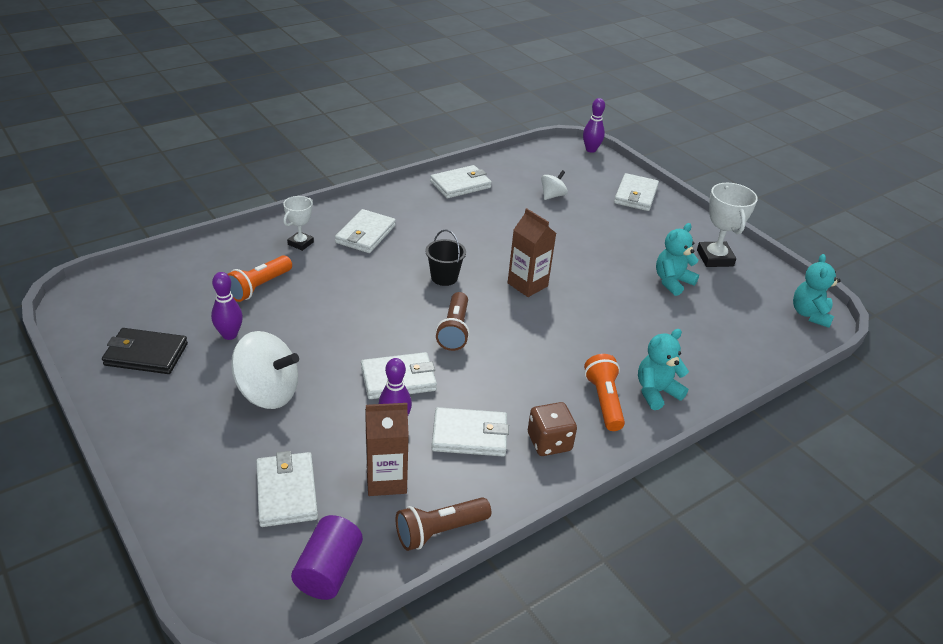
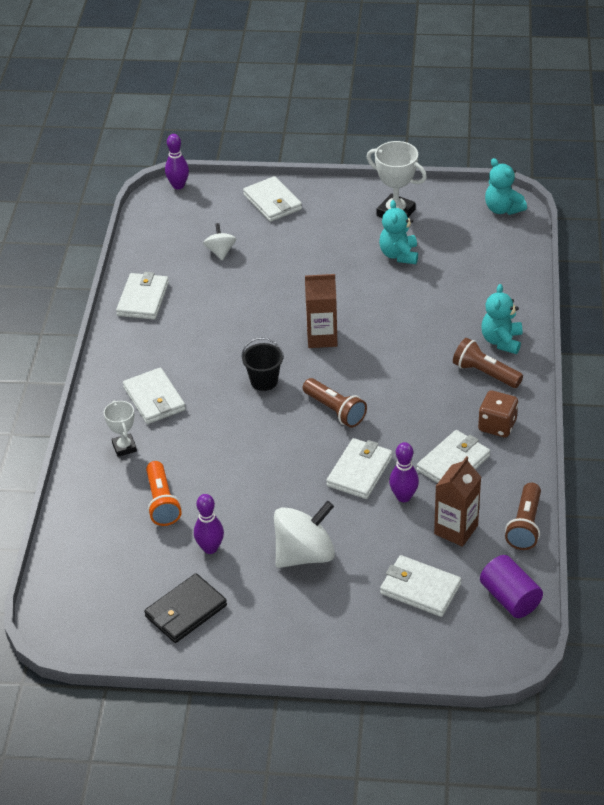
camera: 45 degrees left, 5 degrees up
(604, 401) = (485, 373): orange flashlight -> brown flashlight

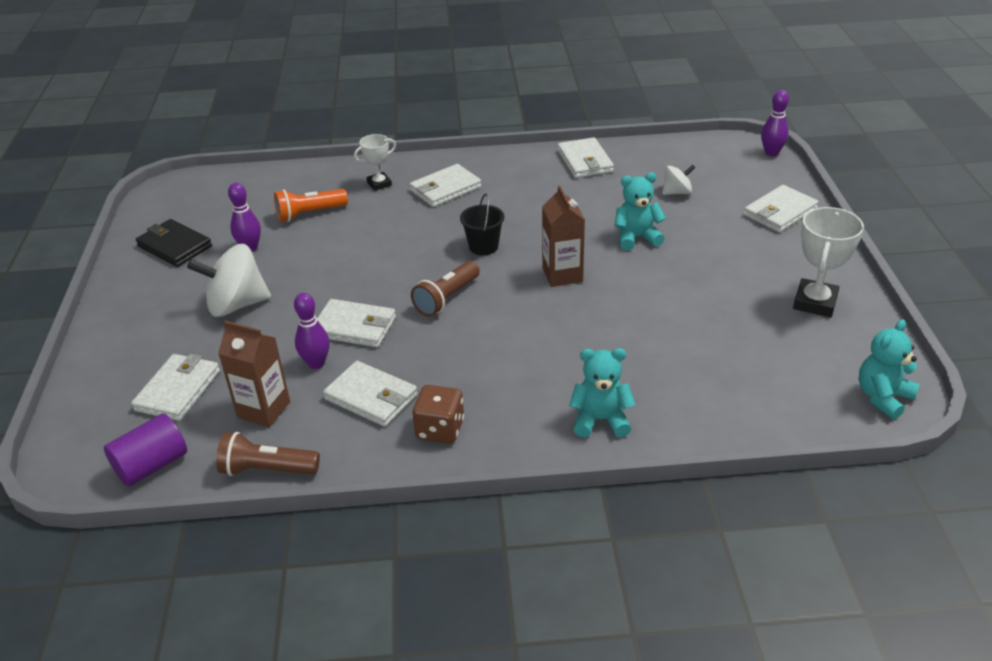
camera: 80 degrees right, 5 degrees down
(143, 299) = (585, 161): white wallet -> white wallet turned 75 degrees clockwise
(304, 554) = (236, 305): white spinning top -> white spinning top turned 120 degrees clockwise
(399, 255) = (733, 314): turquoise teddy bear -> turquoise teddy bear (636, 238)
(485, 373) = (534, 410): brown flashlight -> none

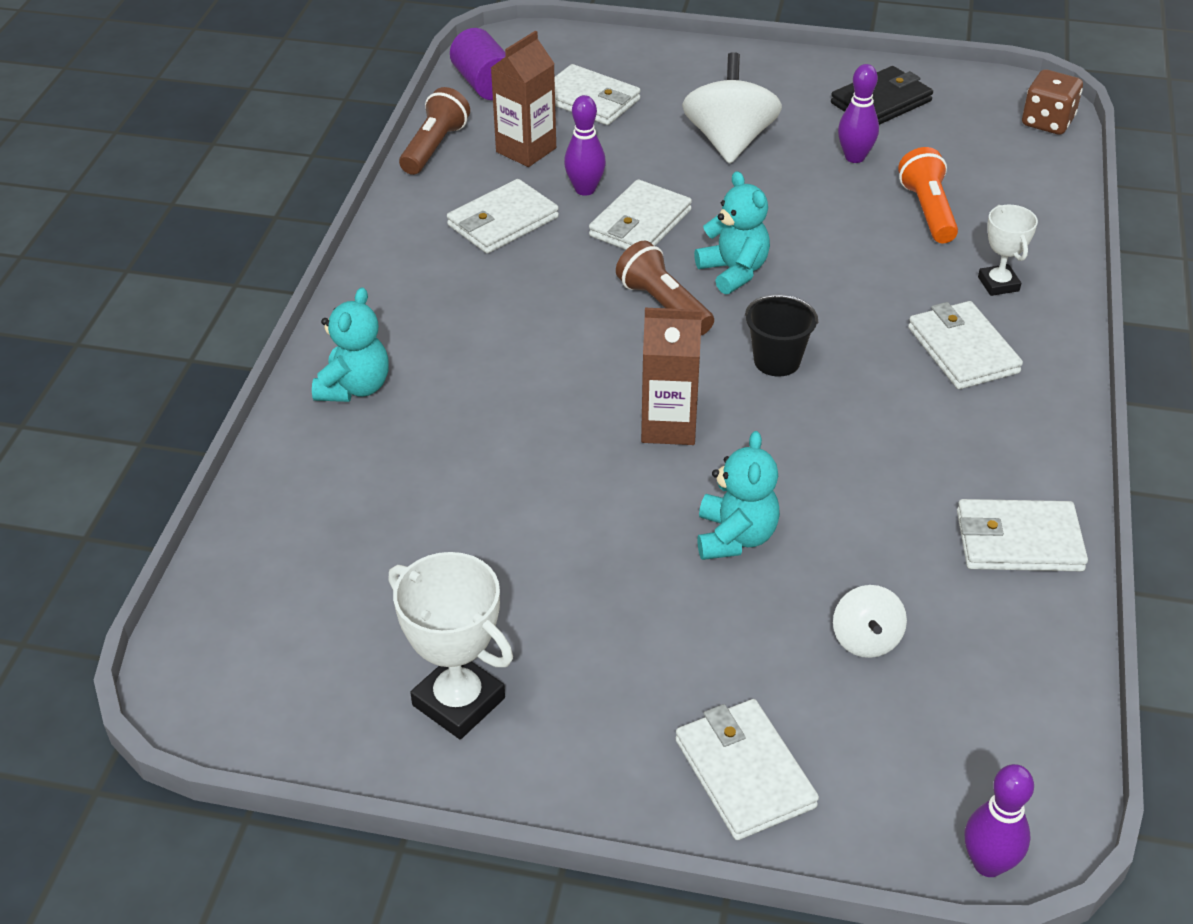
camera: 105 degrees right, 5 degrees up
(440, 429) = (419, 262): brown dice -> brown dice (1047, 122)
(883, 397) = (215, 682): turquoise teddy bear -> turquoise teddy bear (733, 271)

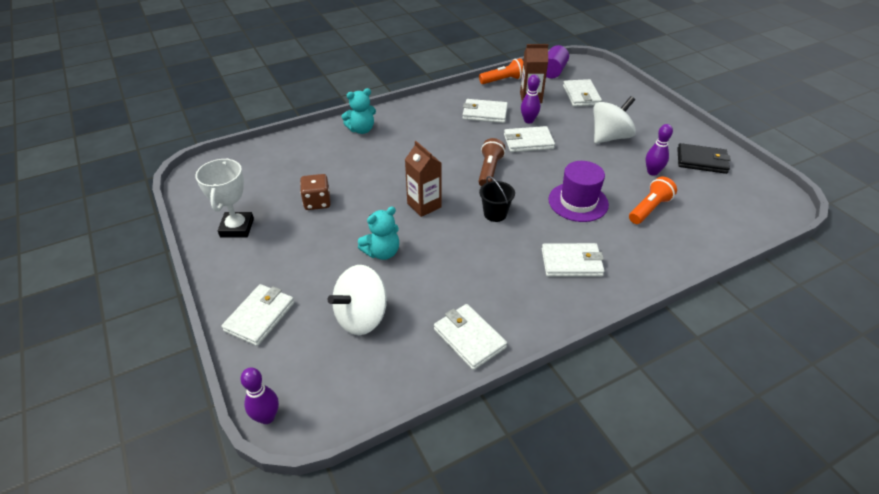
camera: 50 degrees right, 0 degrees up
(434, 147) = (503, 80): brown flashlight -> orange flashlight
(733, 271) = (532, 177): turquoise teddy bear -> none
(842, 264) = (578, 202): none -> purple hat
(866, 639) = (361, 317): white spinning top -> white spinning top, size x1.87
(962, 350) = (571, 263): white wallet -> white wallet turned 60 degrees clockwise
(998, 284) = (631, 253): white trophy -> none
(1047, 122) = (773, 214): brown dice -> brown dice (317, 202)

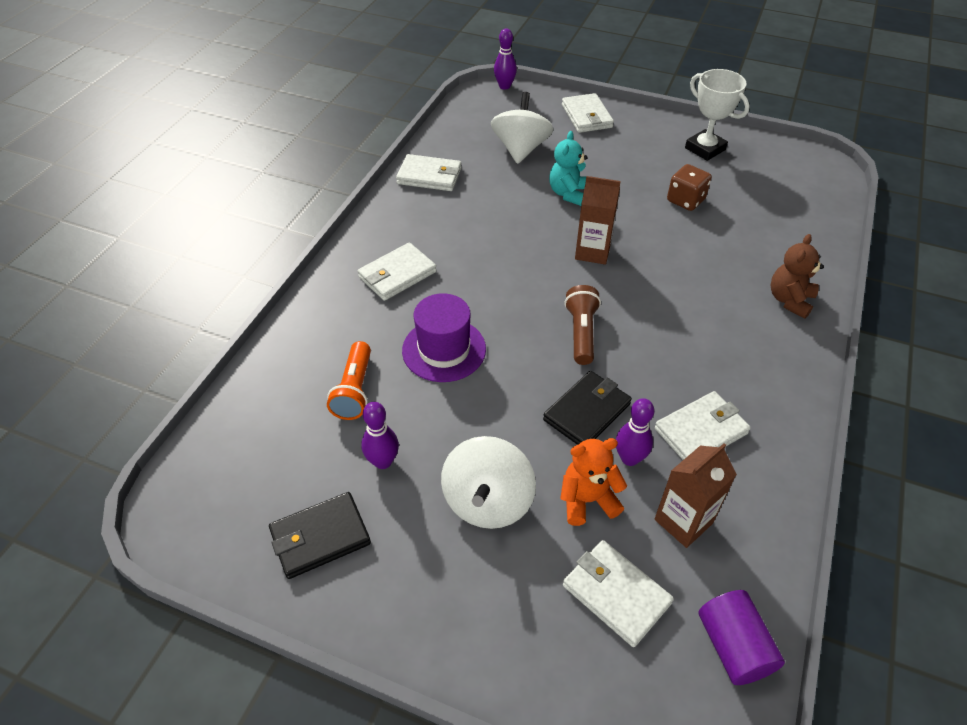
camera: 140 degrees right, 5 degrees up
(361, 130) = (789, 300): turquoise teddy bear -> brown teddy bear
(489, 170) = (581, 333): brown flashlight -> brown flashlight turned 150 degrees counterclockwise
(495, 214) = (516, 283): black bucket -> none
(503, 80) = (774, 541): orange flashlight -> none
(528, 142) = (587, 412): white wallet -> black wallet
(563, 119) = (587, 500): none -> orange teddy bear

